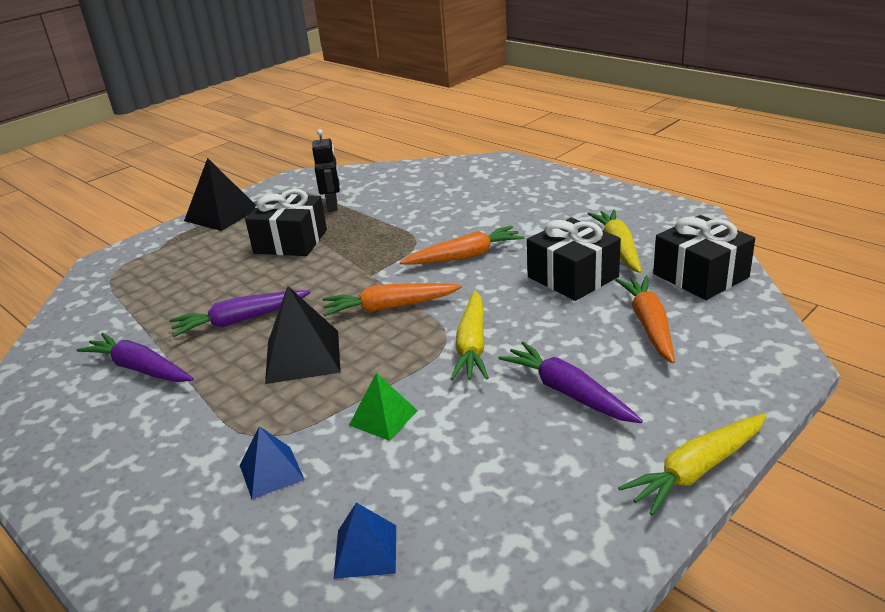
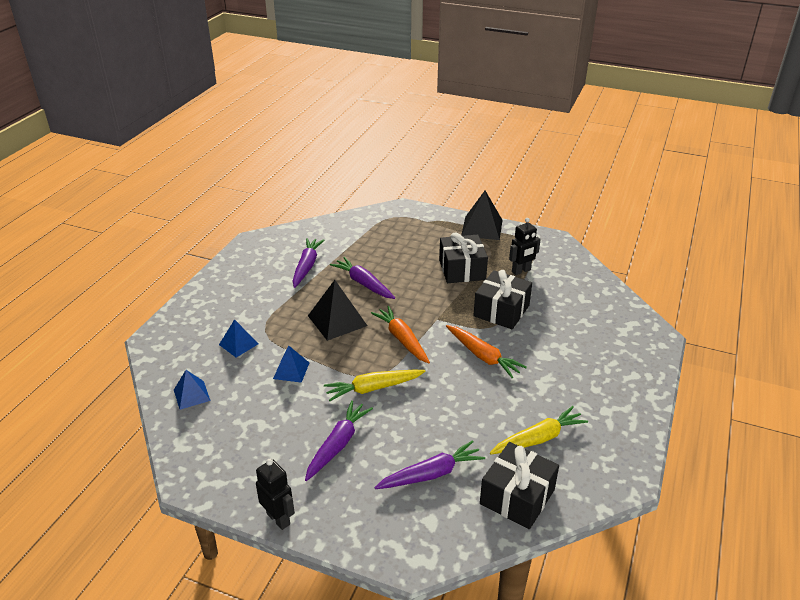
camera: 65 degrees right, 5 degrees up
(383, 417) = (291, 370): green pyramid -> blue pyramid
(573, 277) = (480, 420): black gift -> black gift (501, 311)
(649, 325) = (431, 474): orange carrot -> purple carrot
(696, 470) = (278, 519): yellow carrot -> black robot

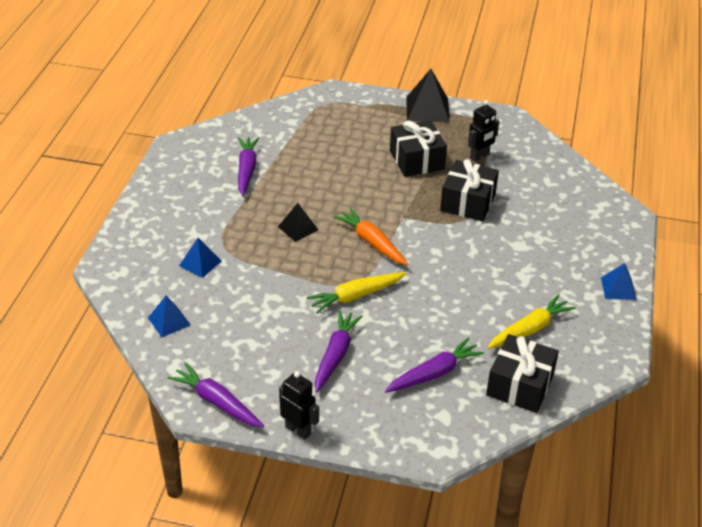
camera: 10 degrees left, 5 degrees up
(291, 370) = (265, 286): blue pyramid -> blue pyramid (618, 288)
(337, 320) = (298, 228): black pyramid -> black pyramid, size x0.61
(363, 283) = (314, 184): purple carrot -> purple carrot (217, 402)
(483, 356) = (459, 252): orange carrot -> none

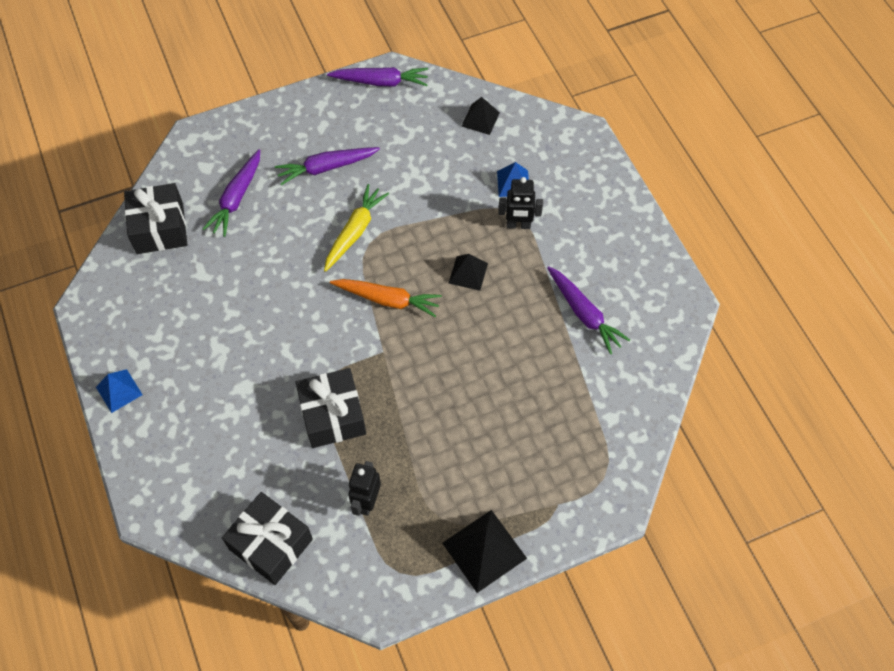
camera: 145 degrees right, 20 degrees up
(169, 321) = (480, 119): blue pyramid -> black pyramid
(298, 430) = (305, 96): black robot -> black robot (518, 225)
(335, 355) = (326, 168): purple carrot -> purple carrot turned 90 degrees clockwise
(416, 160) = (430, 447): black gift -> black gift (271, 544)
(530, 329) = (180, 289): yellow carrot -> none

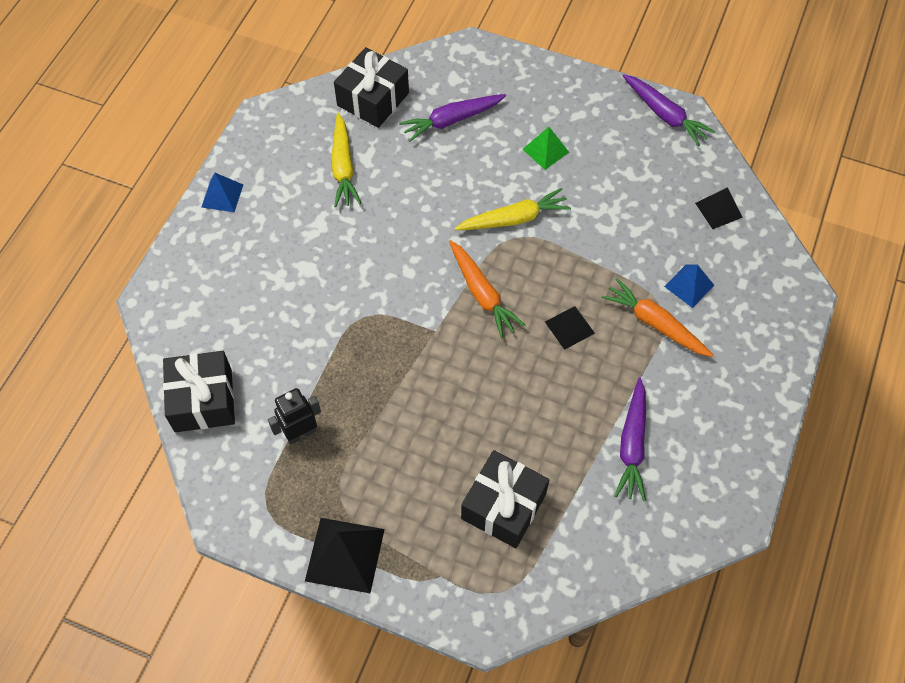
camera: 45 degrees right, 0 degrees up
(191, 294) = (343, 167): none -> yellow carrot
(326, 168) = (545, 150): purple carrot -> green pyramid
(333, 415) = (346, 346): black gift -> black gift (503, 506)
(518, 225) = (655, 323): black robot -> orange carrot

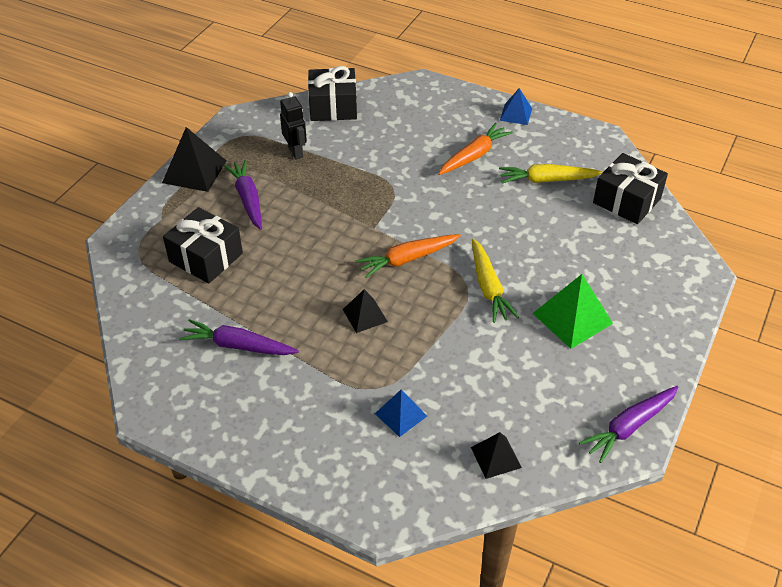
camera: 95 degrees right, 15 degrees down
(452, 120) = (606, 252): purple carrot -> purple carrot (248, 199)
(545, 150) = (572, 318): green pyramid -> green pyramid, size x1.64
(655, 323) = (360, 380): orange carrot -> orange carrot (474, 156)

